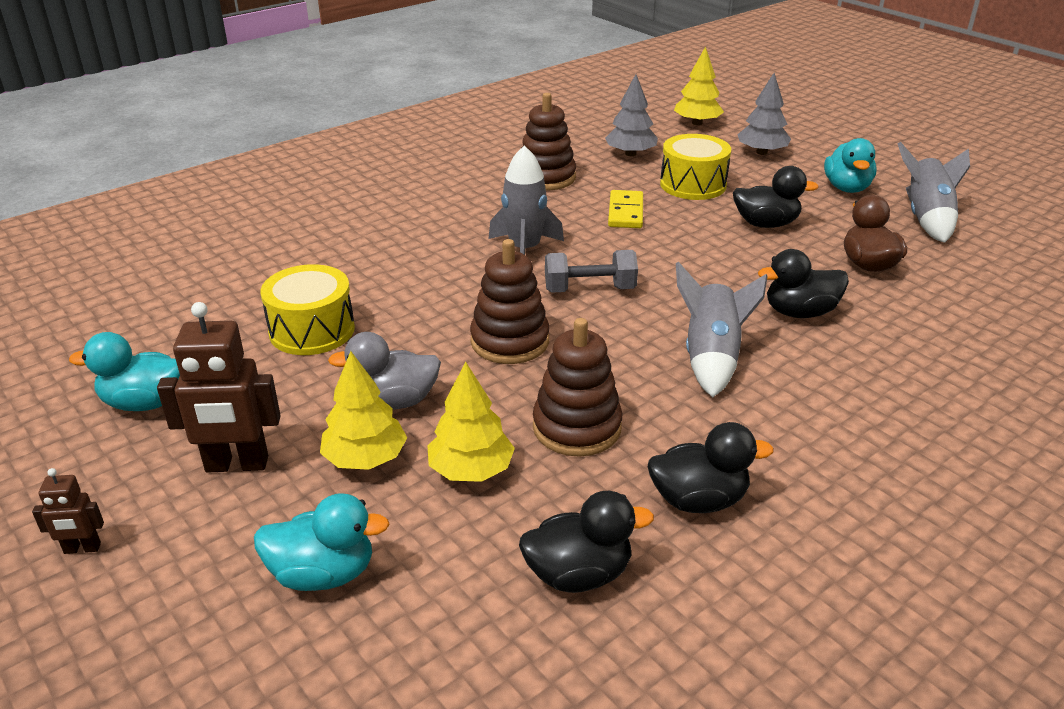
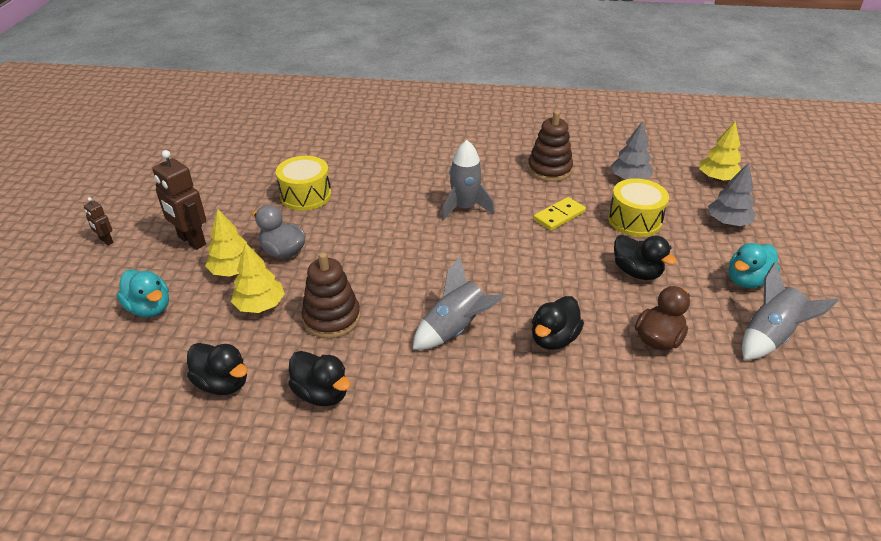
camera: 45 degrees right, 5 degrees up
(144, 403) = (203, 192): turquoise duck -> none
(510, 341) = (375, 254): brown stacking toy -> none
(589, 289) = (459, 250): grey dumbbell -> none
(799, 312) = (553, 339): black duck -> black duck turned 90 degrees counterclockwise

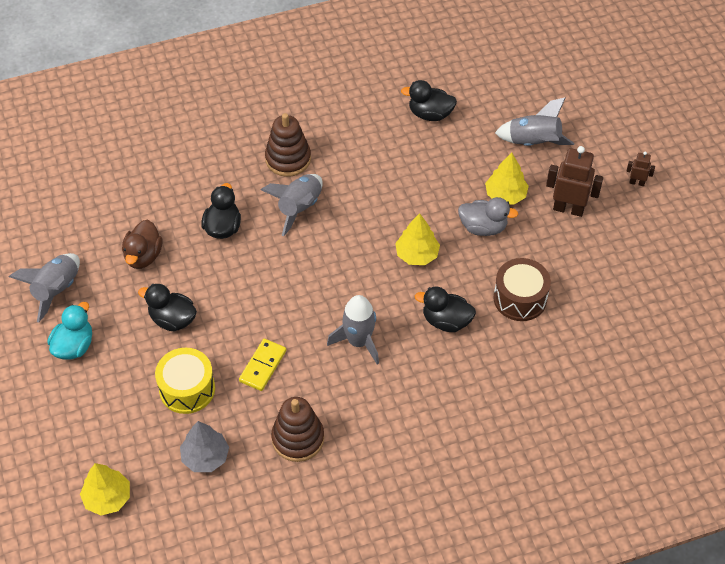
camera: 155 degrees right, 15 degrees up
(149, 308) = (534, 142): turquoise duck -> grey rocket
(260, 305) = (457, 174): yellow tree -> yellow tree (417, 254)
(306, 195) = (520, 298): yellow drum -> brown drum
(321, 393) = (361, 131): black duck -> black duck (446, 321)
(331, 318) = (396, 184): brown stacking toy -> brown stacking toy (288, 159)
(728, 222) = (93, 422): grey tree -> none

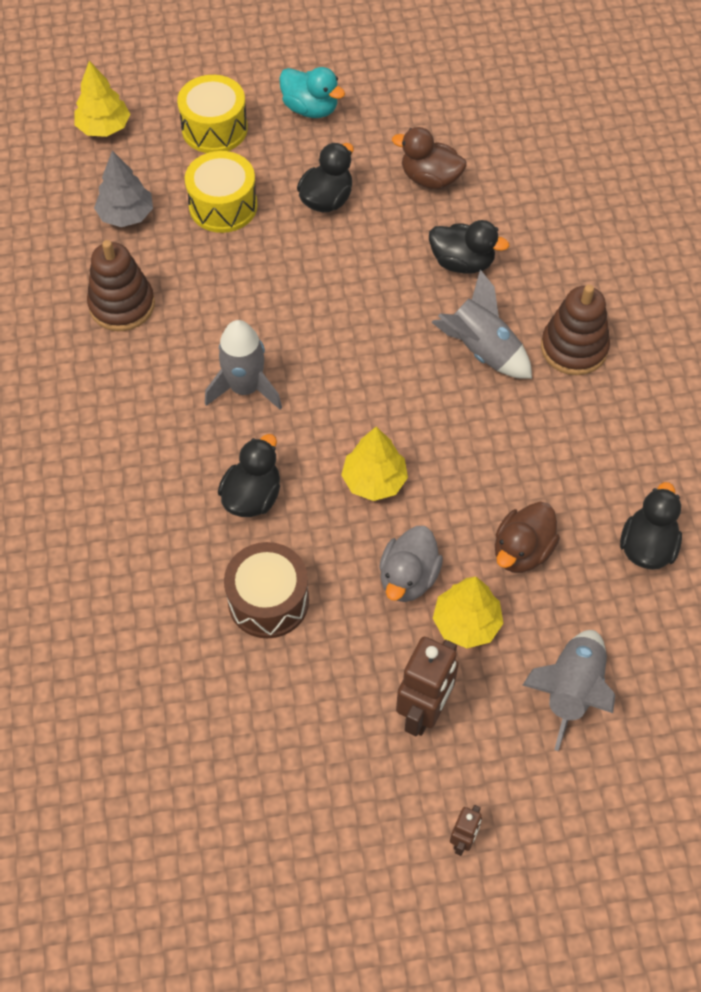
camera: 100 degrees right, 5 degrees up
(56, 290) = (394, 96): grey rocket -> none
(102, 412) = (214, 129): none -> yellow drum
(262, 366) = (235, 282): yellow domino -> none
(449, 173) = (522, 551): none -> brown duck

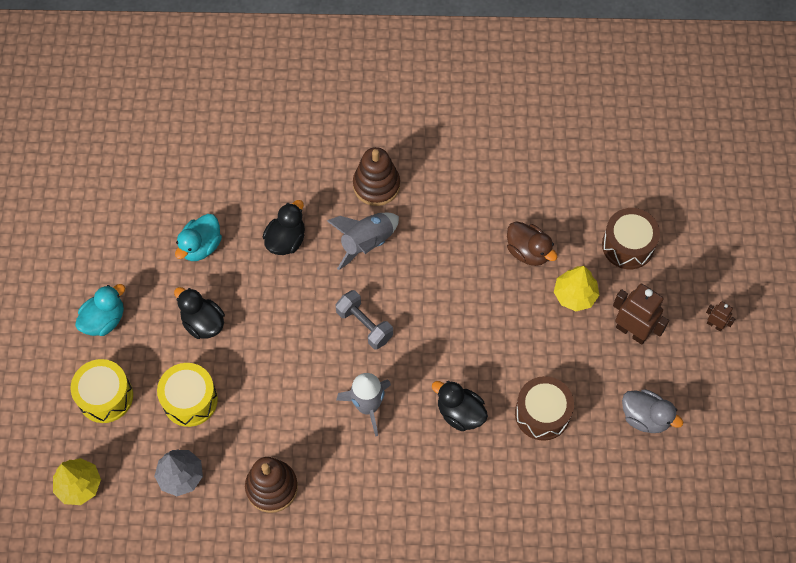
camera: 80 degrees left, 5 degrees up
(360, 367) = (364, 325): none -> grey dumbbell
(374, 480) = (460, 331): yellow tree -> none
(408, 578) = (537, 323): grey duck -> grey duck (645, 417)
(430, 179) = (201, 246): brown duck -> turquoise duck
(570, 691) = (628, 245): grey rocket -> brown drum
(647, 547) = (536, 179): black duck -> none

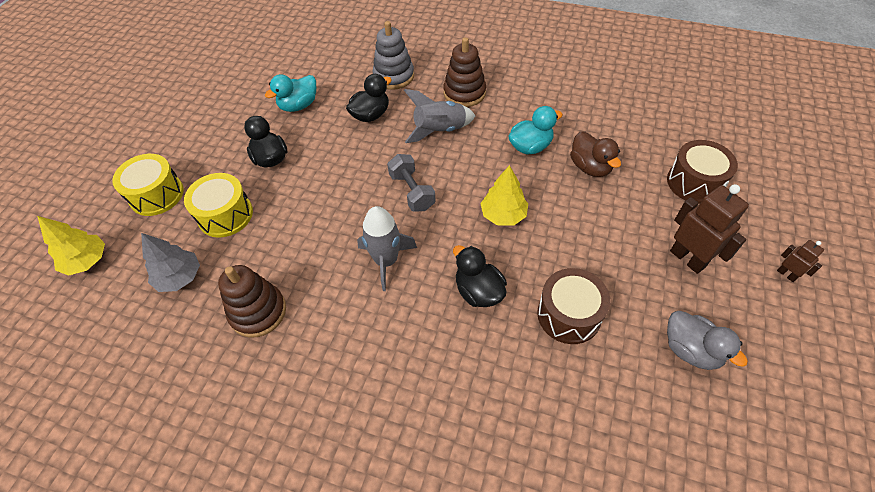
camera: 20 degrees right, 10 degrees down
(104, 320) = (192, 139): turquoise duck -> turquoise duck (530, 147)
(290, 179) = (394, 76): none -> grey stacking toy
(574, 295) = (630, 212): yellow tree -> yellow tree (503, 215)

